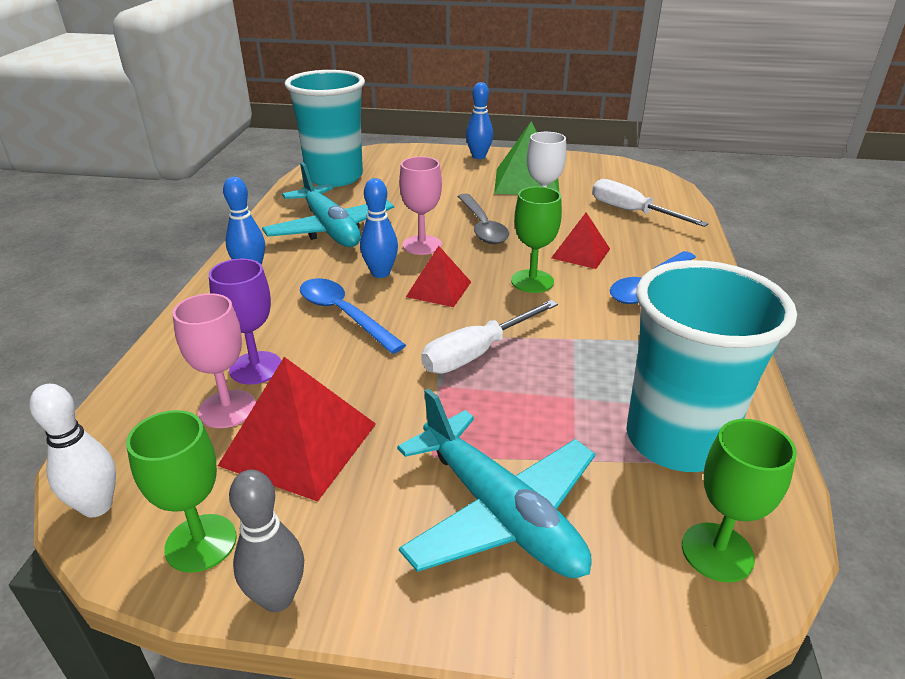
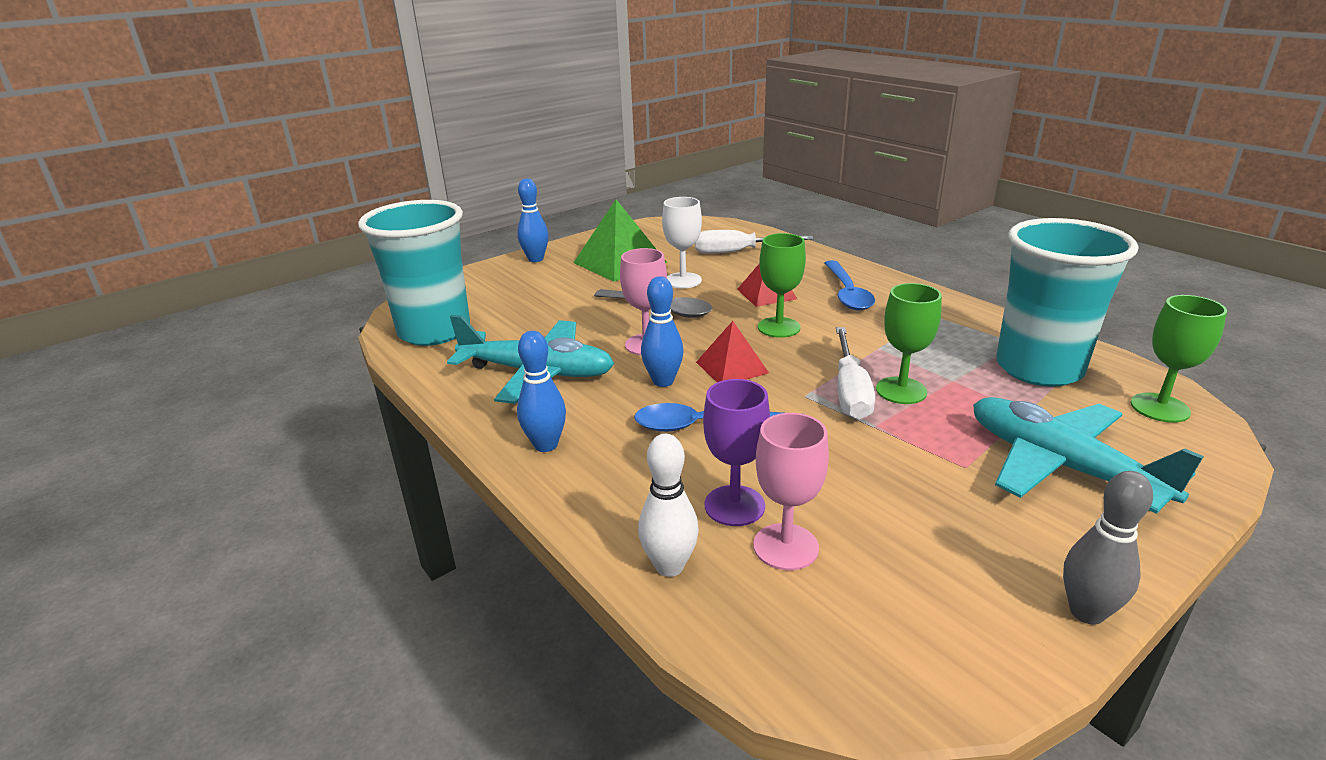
camera: 45 degrees left, 5 degrees down
(97, 506) = (866, 689): white bowling pin -> white bowling pin (669, 566)
(201, 543) = (981, 633): green goblet -> green goblet (901, 390)
(299, 444) = (886, 525): red pyramid -> none
(500, 512) = (1060, 466): turquoise plane -> turquoise plane turned 135 degrees counterclockwise

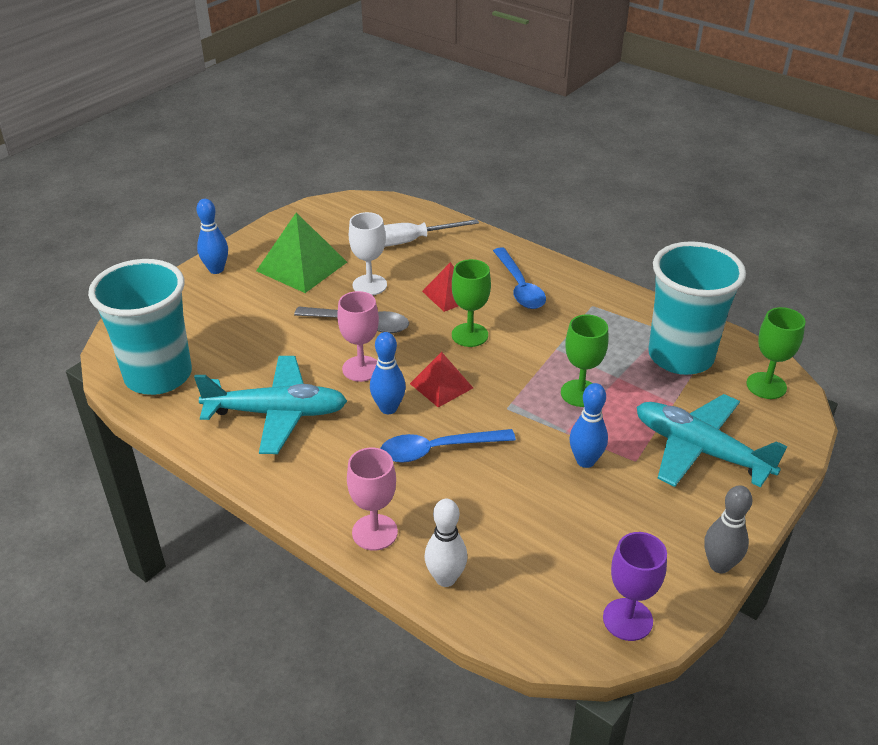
camera: 15 degrees left, 10 degrees up
(546, 445) = (314, 487): blue bowling pin -> blue bowling pin (585, 461)
(734, 505) = (478, 521): purple goblet -> purple goblet (627, 619)
(785, 547) = (522, 549): pink goblet -> pink goblet (374, 532)
(850, 391) = (541, 399): white screwdriver -> none

